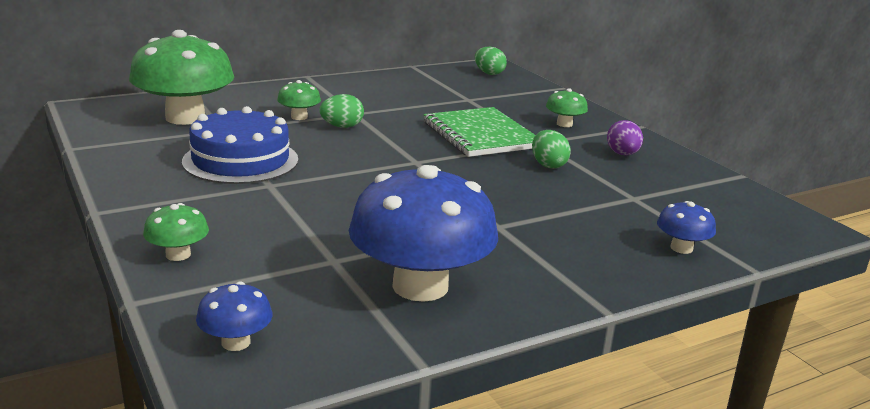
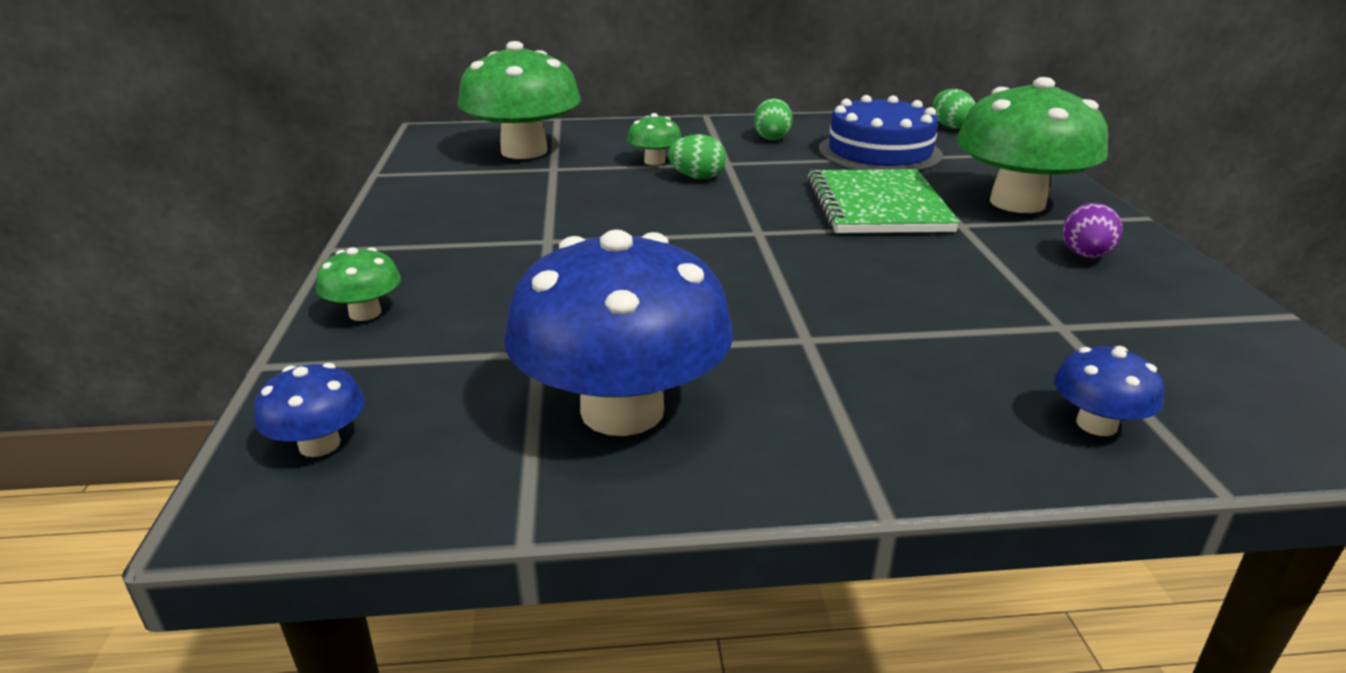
camera: 25 degrees right, 5 degrees up
(240, 160) = (540, 206): blue cake -> blue cake (879, 152)
(548, 165) = (950, 258): green egg -> green egg (772, 137)
(564, 124) = (1017, 203): green mushroom -> green mushroom, size x2.25

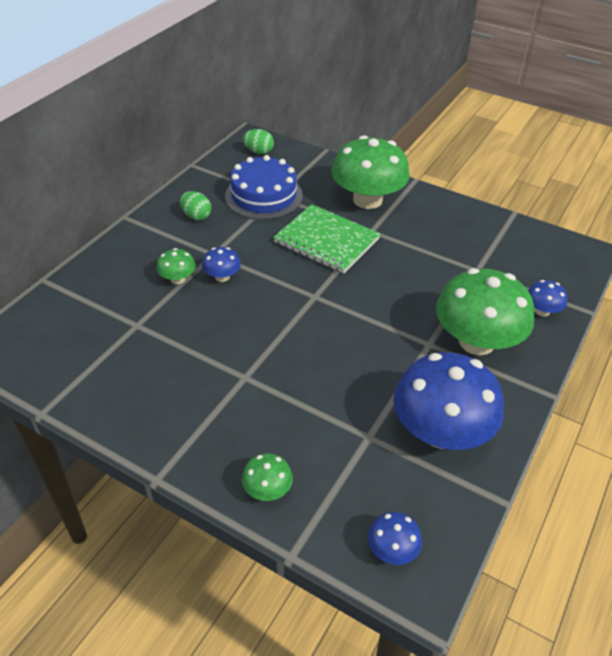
camera: 55 degrees left, 15 degrees up
(524, 151) = (89, 323): green mushroom -> green mushroom (476, 341)
(697, 177) = (222, 277): green egg -> blue mushroom
(1085, 256) = (432, 221): purple egg -> none

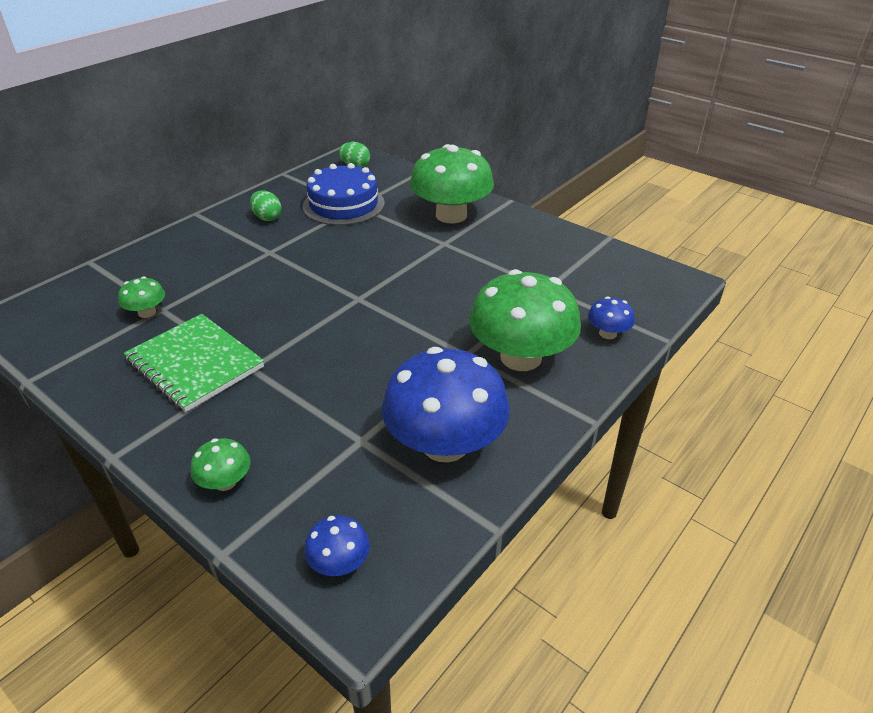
camera: 10 degrees right, 5 degrees down
(178, 279) = (222, 271): green mushroom -> green mushroom (147, 312)
(222, 277) = (269, 273): blue mushroom -> none
(326, 241) = (392, 249): green notebook -> green notebook (195, 364)

